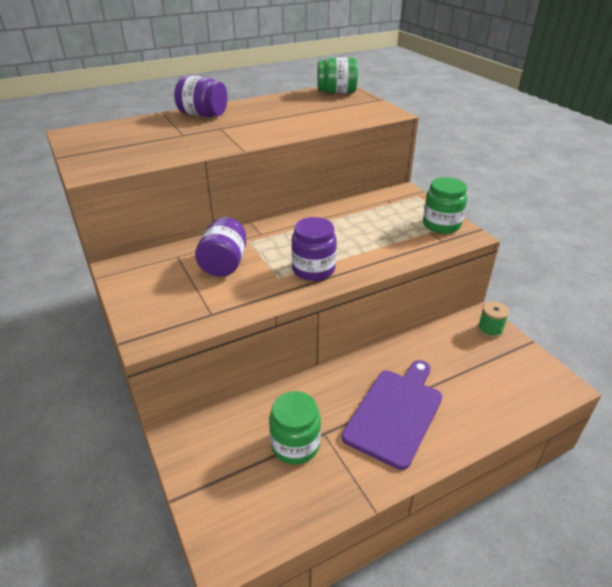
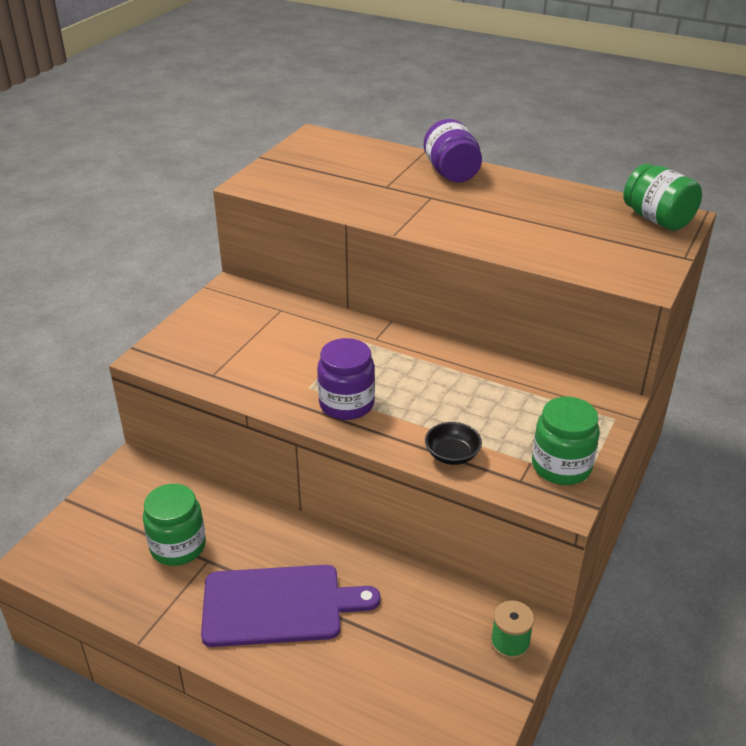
camera: 55 degrees right, 0 degrees up
(224, 264) = (297, 343): purple jar -> none
(400, 252) = (452, 455): none -> black bowl

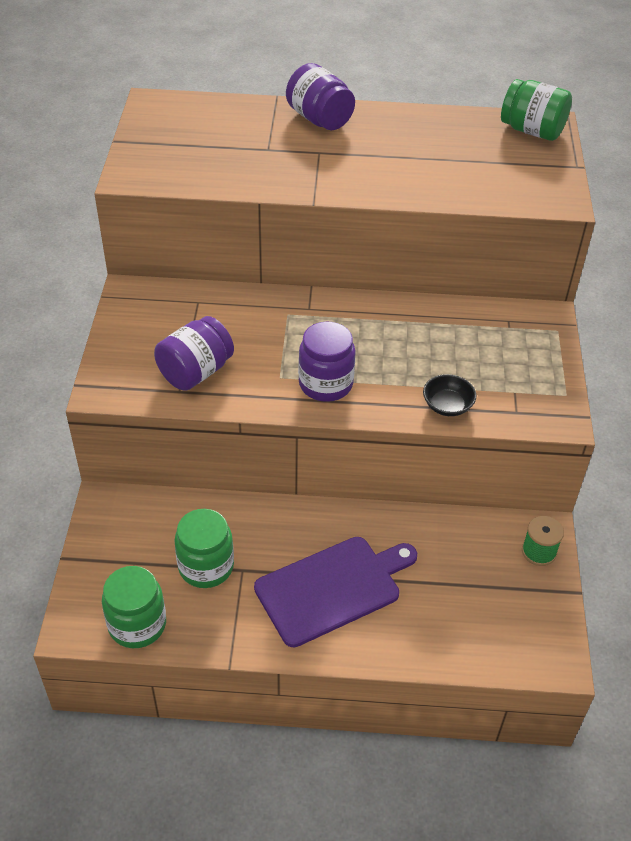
camera: 25 degrees left, 10 degrees up
(238, 363) = (195, 372): none -> purple jar
(561, 466) = (541, 388): green jar -> green jar (137, 624)

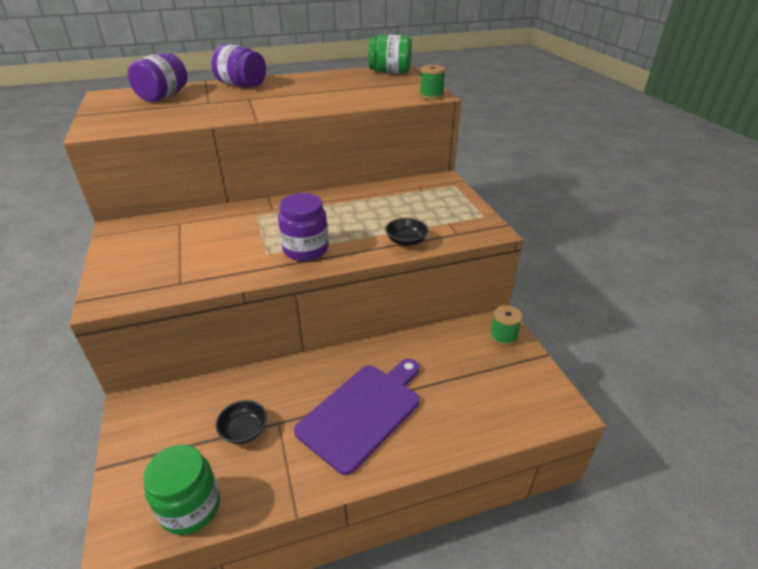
camera: 20 degrees left, 10 degrees down
(195, 372) = (191, 266): purple jar -> purple jar (163, 96)
(206, 566) = (244, 430): green jar -> black bowl
(558, 203) = (431, 95): none -> green spool

